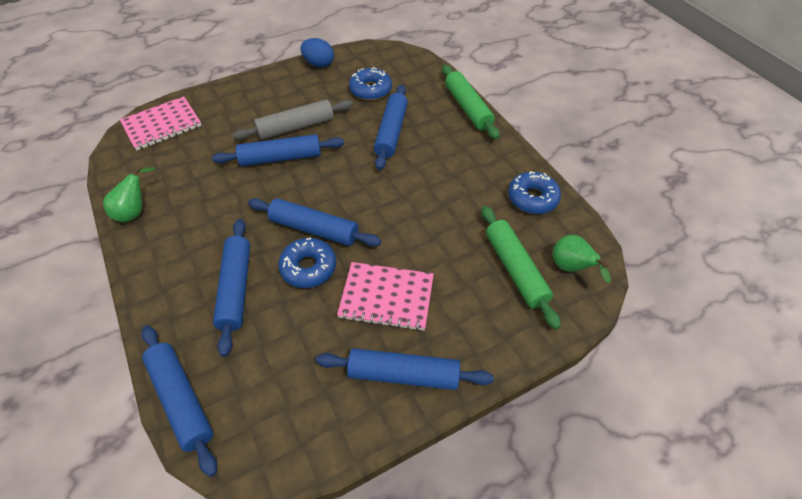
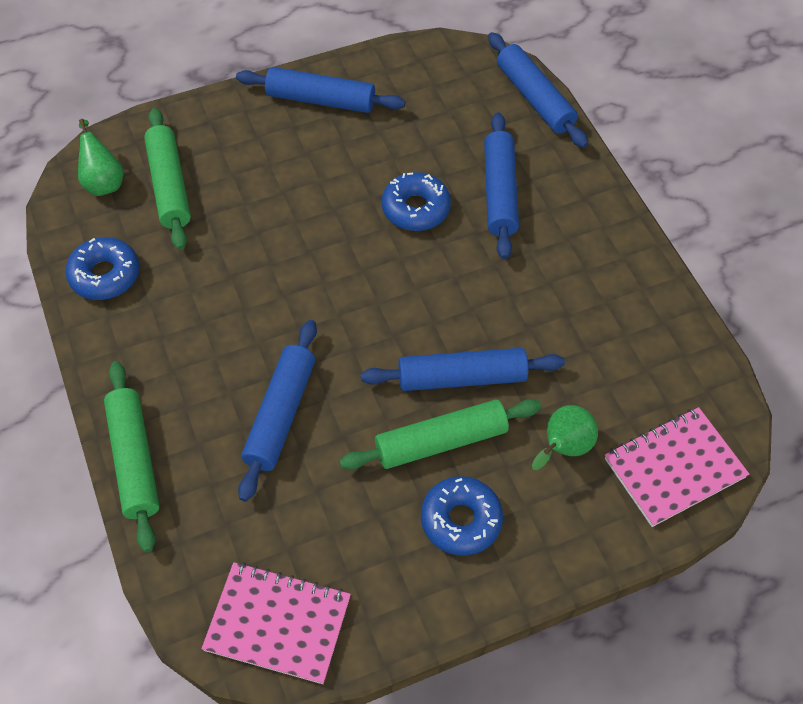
camera: 175 degrees left, 5 degrees up
(135, 211) = (656, 303): green pear -> green pear (563, 448)
(296, 127) = (441, 441): grey rolling pin -> green rolling pin
(314, 229) = (409, 256): blue rolling pin -> none
(319, 64) = (400, 617): blue egg -> none
(370, 90) = (302, 524): blue donut -> blue donut (461, 520)
(386, 297) = (326, 169): pink notebook -> pink notebook (278, 624)

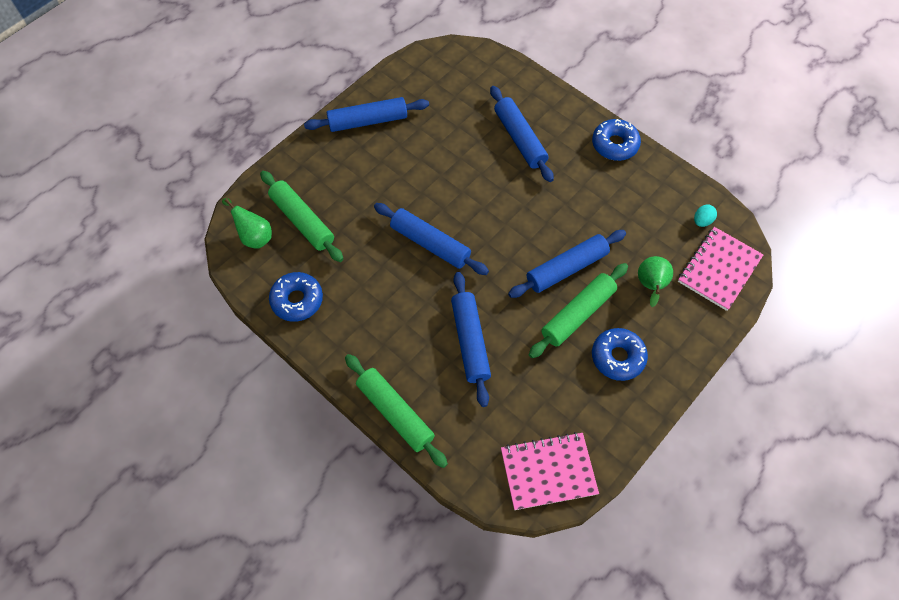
camera: 25 degrees left, 5 degrees up
(415, 208) = (474, 171): blue donut -> blue donut (614, 144)
(534, 98) = (505, 67): blue rolling pin -> blue rolling pin (430, 244)
(688, 394) = (702, 221): none -> turquoise egg

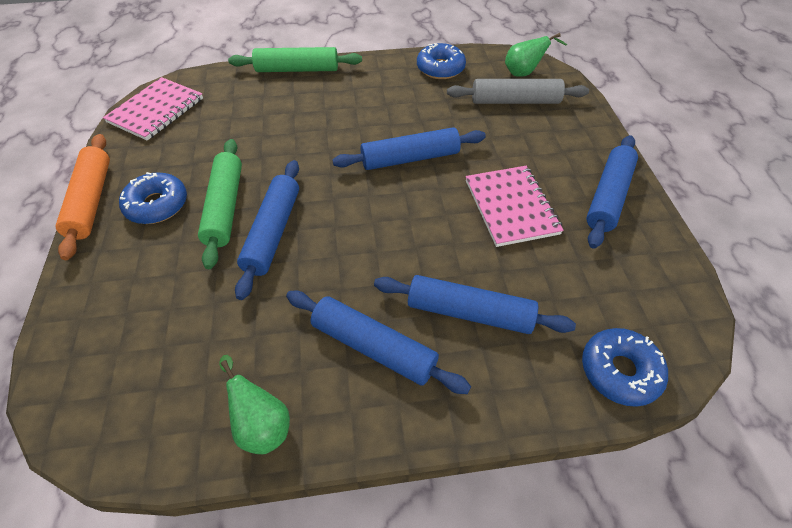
camera: 130 degrees right, 10 degrees down
(302, 221) = (515, 101): green rolling pin -> grey rolling pin
(470, 341) = (295, 130): blue rolling pin -> blue rolling pin (373, 347)
(614, 144) = (362, 416): blue donut -> blue donut (619, 371)
(650, 286) = (170, 285): green pear -> green pear (262, 424)
(657, 404) = (91, 200): none -> orange rolling pin
(702, 221) = (157, 414): turquoise egg -> none
(719, 269) = (94, 369): pink notebook -> pink notebook (511, 207)

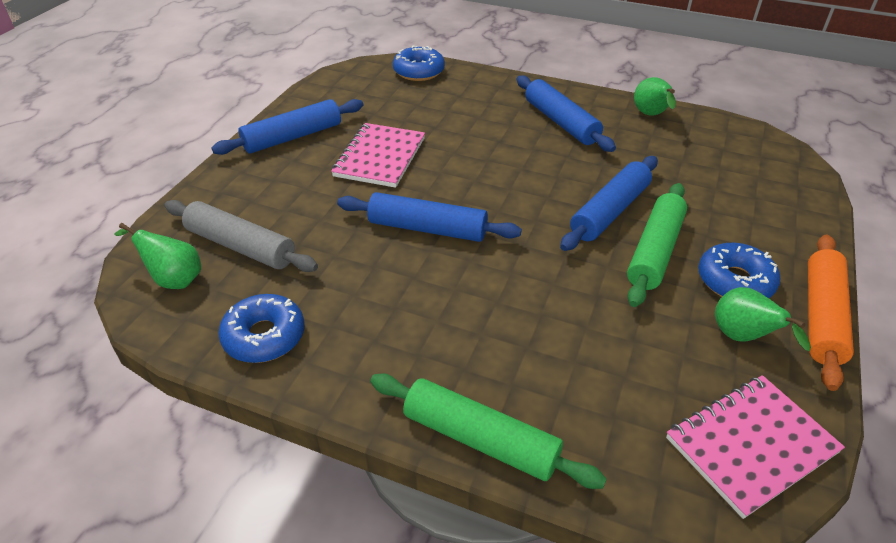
camera: 150 degrees left, 10 degrees down
(155, 164) = (742, 338): none -> green pear
(469, 312) = (481, 116): blue rolling pin -> none

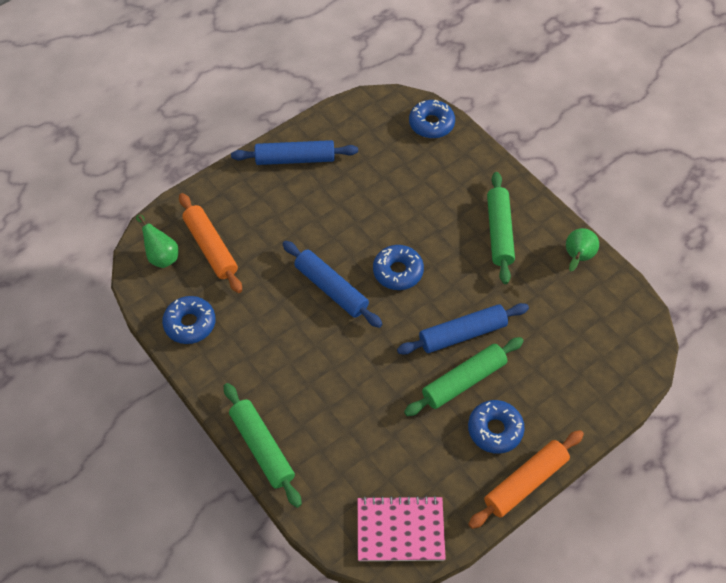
camera: 30 degrees right, 15 degrees up
(241, 246) = (211, 248): grey rolling pin -> orange rolling pin
(380, 157) = (342, 208): pink notebook -> none
(489, 186) = (398, 271): none -> blue donut
(561, 122) = (499, 232): blue rolling pin -> green rolling pin
(742, 338) = (460, 469): green pear -> none

